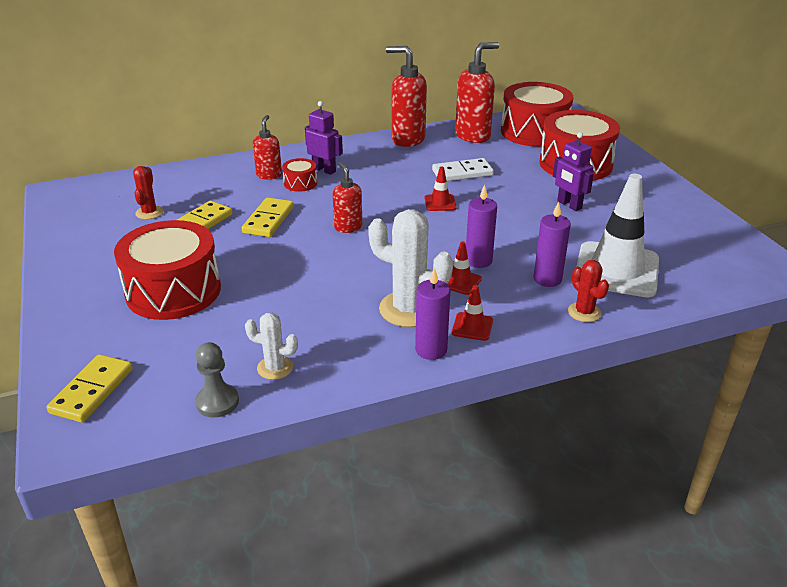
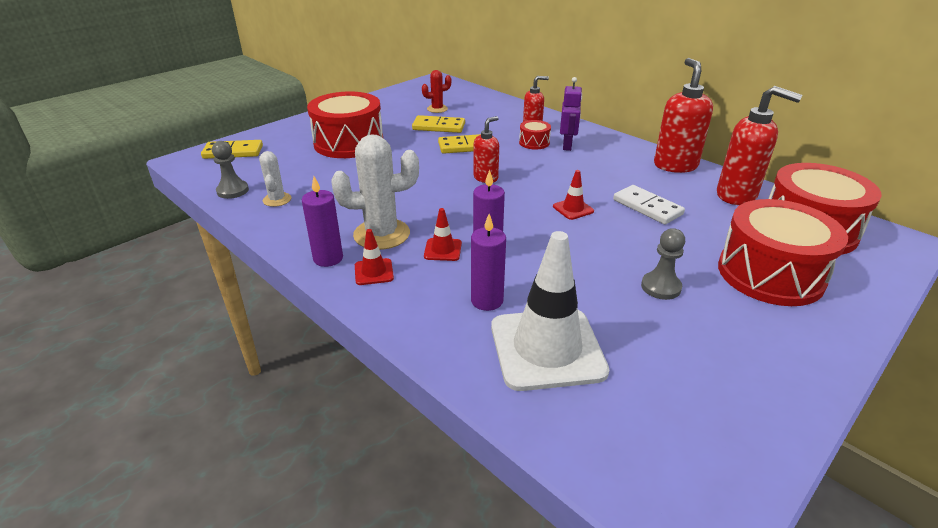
camera: 65 degrees right, 0 degrees up
(409, 309) = (381, 234): white cactus -> white cactus turned 75 degrees clockwise
(569, 205) = (660, 287): purple robot -> grey pawn
(584, 312) = (440, 337): red cactus -> none

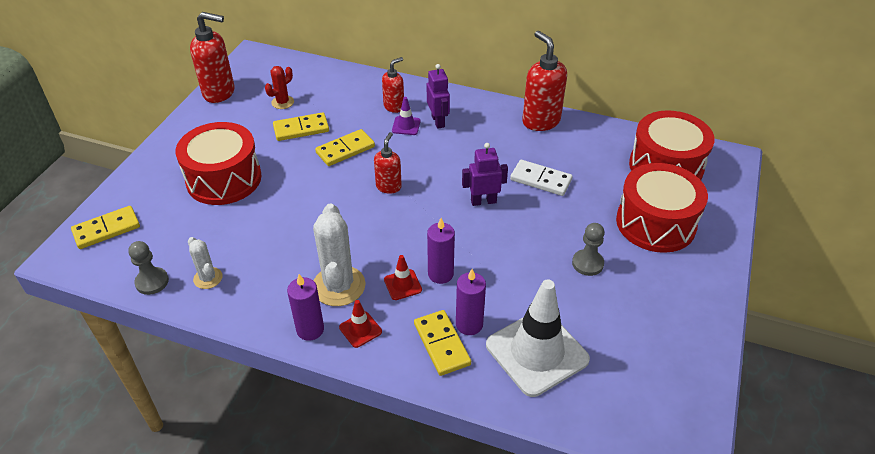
camera: 25 degrees left, 10 degrees up
(381, 234) = (339, 286): white cactus -> white cactus turned 60 degrees counterclockwise
(445, 308) = (441, 344): none -> yellow domino
(534, 142) = (406, 126): red drum -> purple traffic cone
(573, 209) = (483, 201): red traffic cone -> purple robot
(737, 196) = (602, 144): red soap dispenser -> red soap dispenser (219, 93)

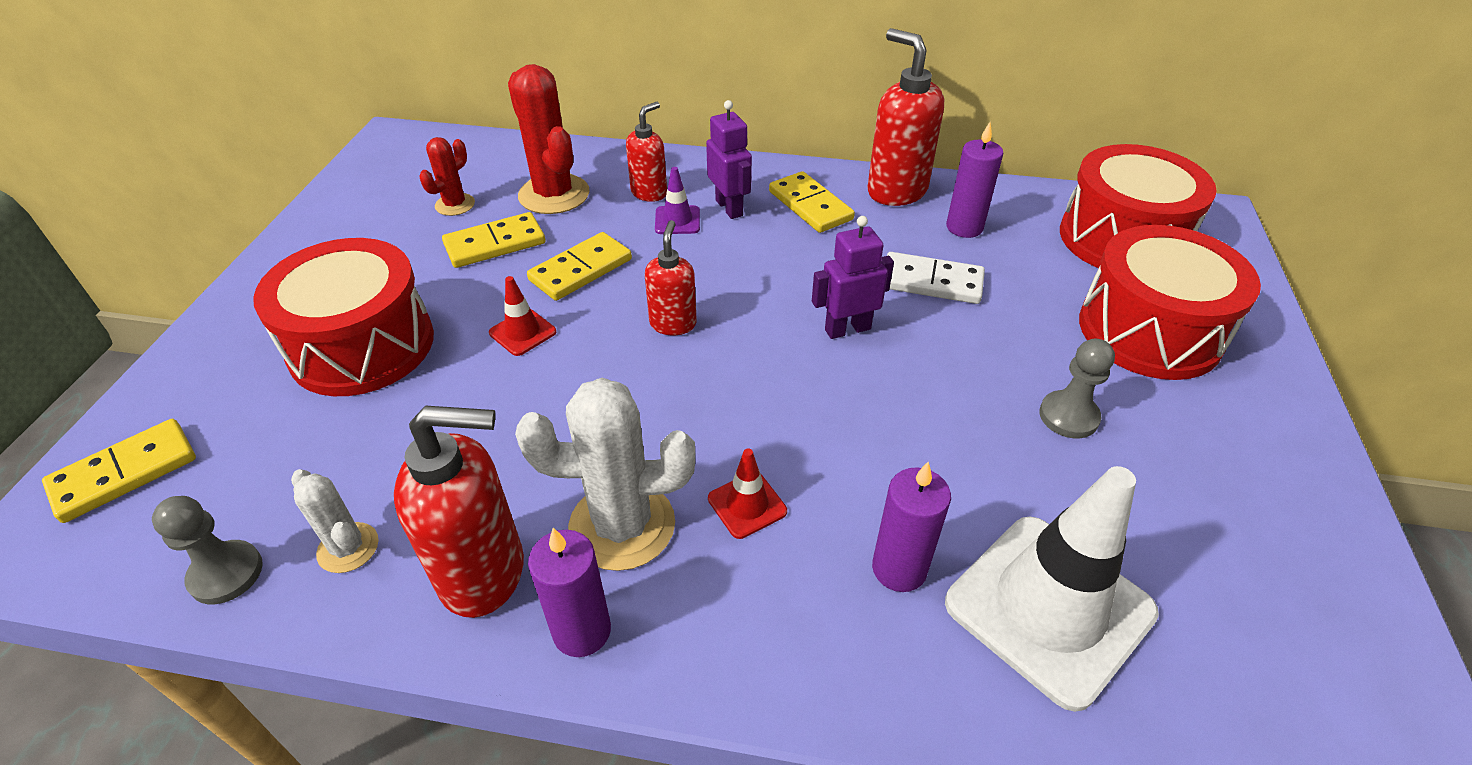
camera: 10 degrees left, 0 degrees up
(219, 93) = (339, 200): red soap dispenser -> red soap dispenser (484, 573)
(339, 102) = (554, 194): none -> red cactus
(339, 286) = (622, 525): white cactus -> white cactus turned 75 degrees counterclockwise
(360, 329) = (686, 614): red traffic cone -> red traffic cone (522, 332)
(440, 274) = (813, 473): purple candle -> purple candle (964, 227)
(441, 344) = (859, 620): yellow domino -> yellow domino (810, 206)

